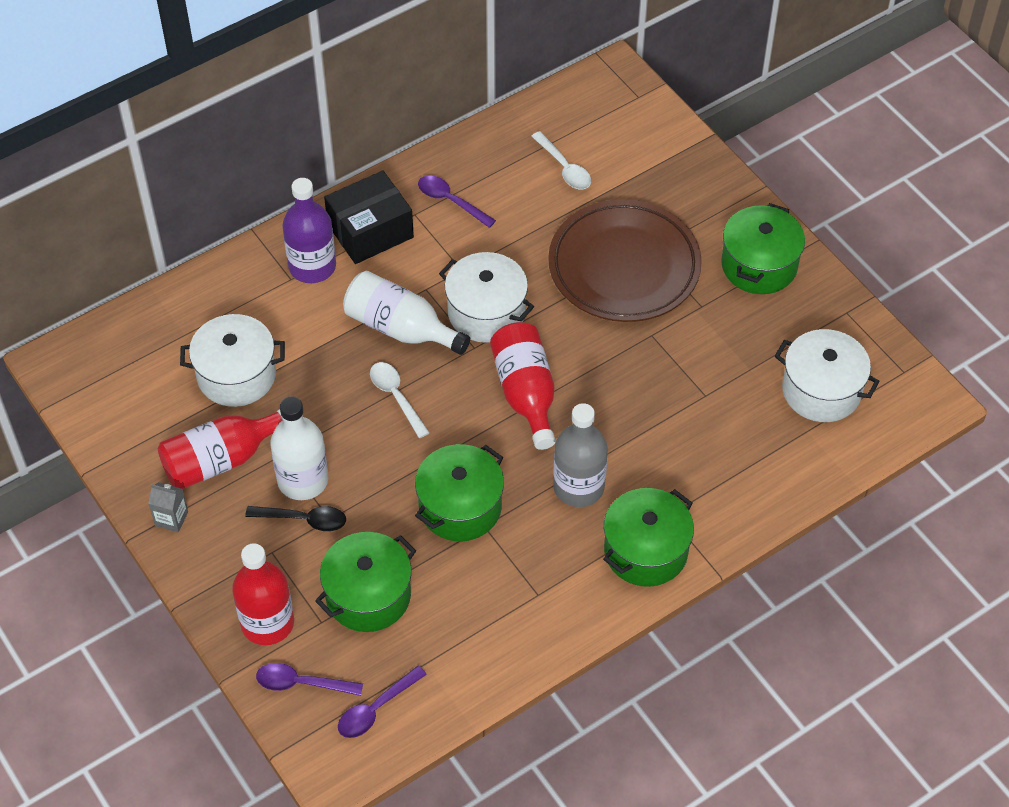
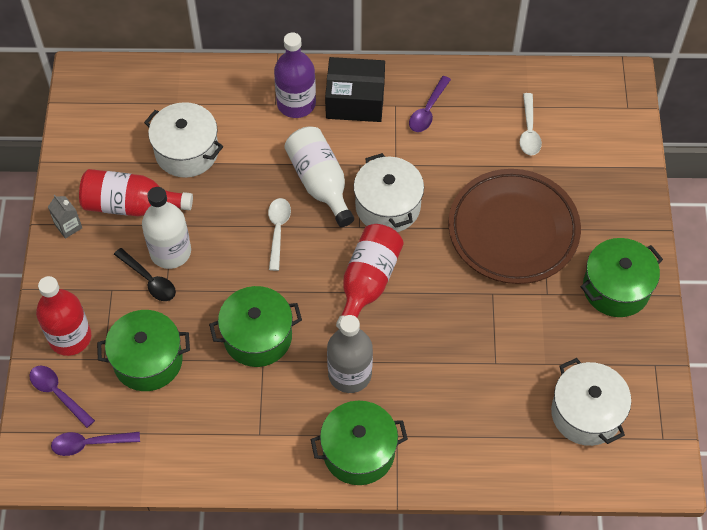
camera: 35 degrees right, 5 degrees up
(451, 201) = (428, 110): purple spoon -> purple spoon turned 135 degrees counterclockwise

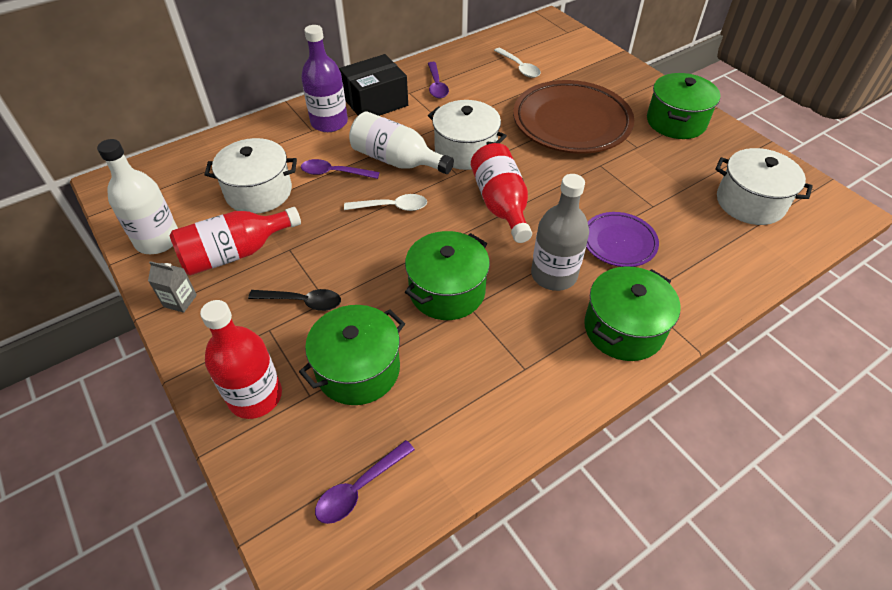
camera: 35 degrees left, 10 degrees down
(58, 394) = (283, 459): purple spoon -> purple spoon (335, 173)
(170, 252) = (305, 269): white bottle -> white bottle (157, 240)
(278, 231) = (391, 207): white spoon -> white spoon turned 120 degrees clockwise
(430, 379) = (619, 242): none -> purple plate

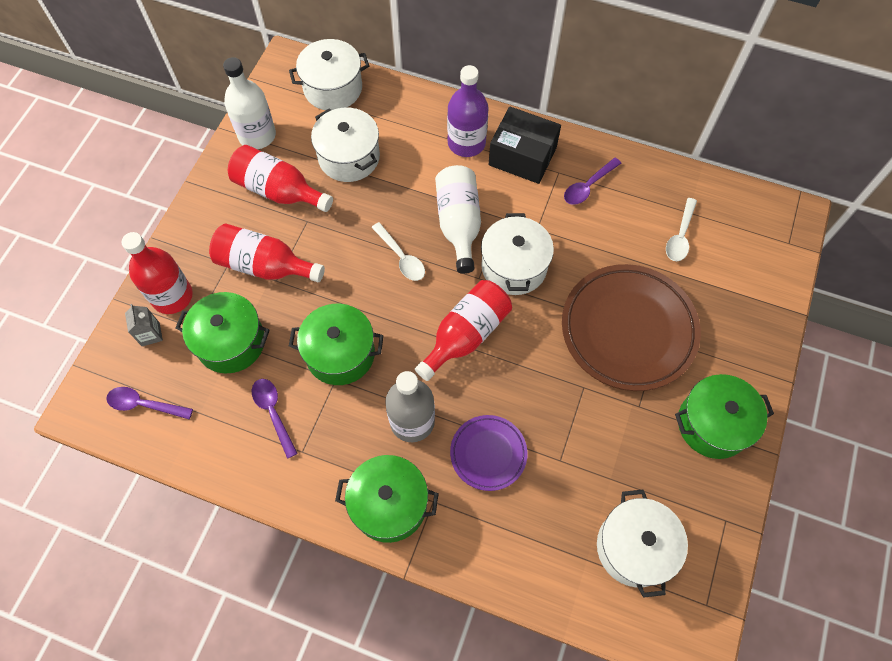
camera: 55 degrees right, 15 degrees up
(178, 169) = (333, 88): none -> white pot
(180, 301) = (216, 193): grey carton -> grey carton (150, 334)
(302, 302) = (265, 266): black spoon -> red bottle
(335, 173) = (409, 191): purple spoon -> purple spoon (273, 413)

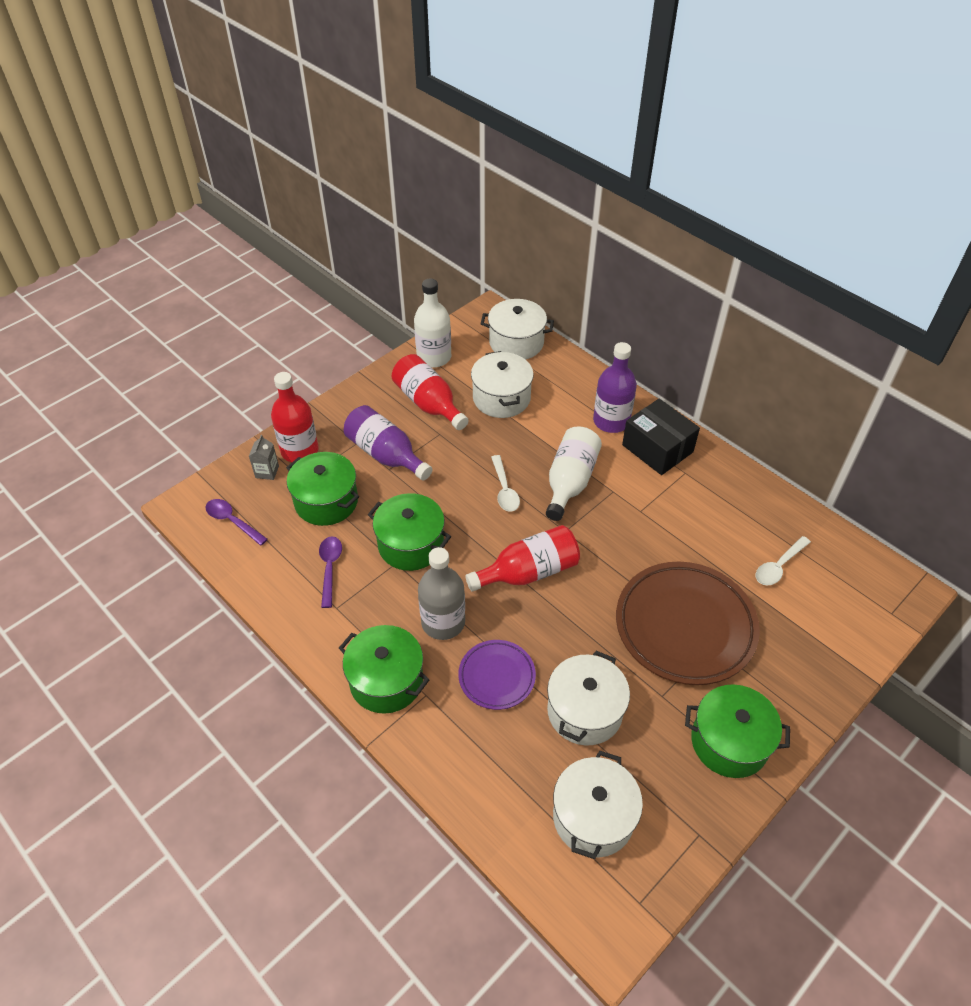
camera: 25 degrees right, 15 degrees down
(265, 266) = (386, 455): red bottle -> purple bottle
(514, 266) = (602, 533): white pot -> white pot (584, 711)
(588, 186) = (708, 493): purple spoon -> none

